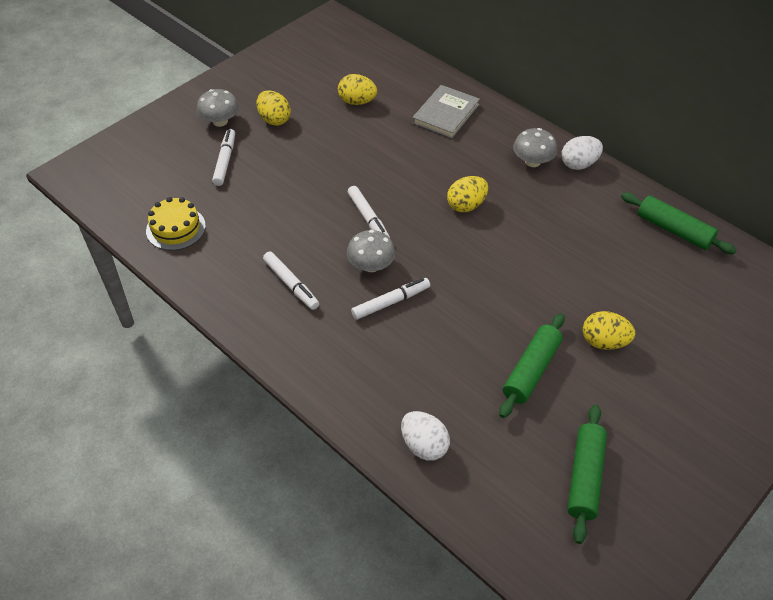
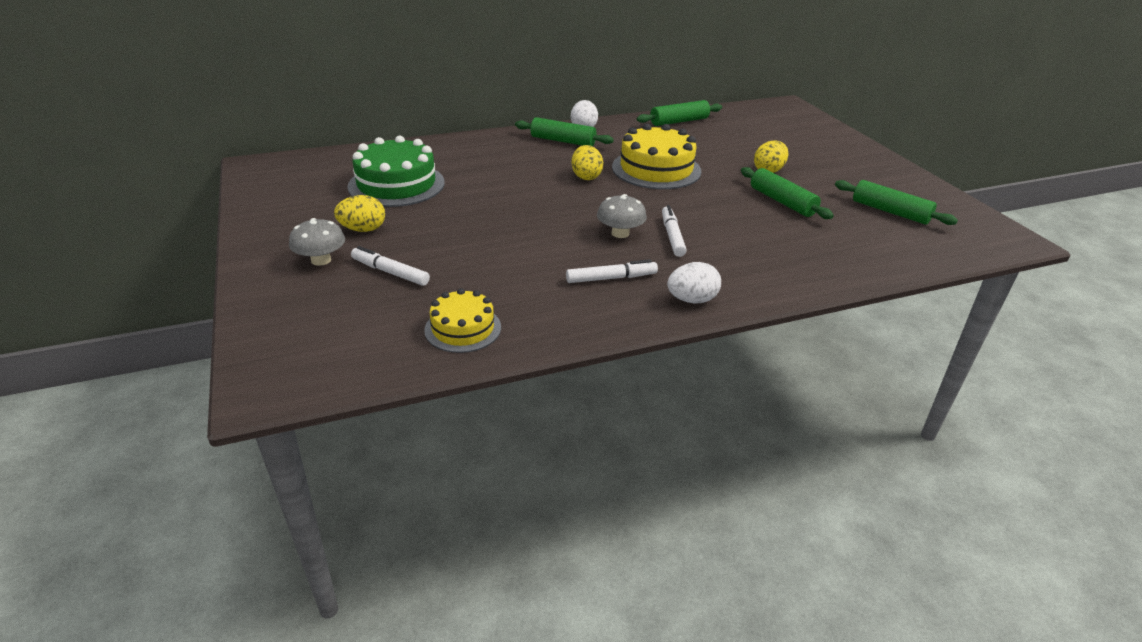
camera: 65 degrees left, 15 degrees down
(357, 102) = (396, 184): yellow egg -> green cake
(368, 218) = (560, 219): white marker -> none
(424, 445) = (840, 263): white egg -> white egg (692, 300)
(445, 114) = (466, 154): grey book -> none
(527, 249) = (656, 169): none -> yellow cake
(532, 161) = (563, 141): grey mushroom -> green rolling pin

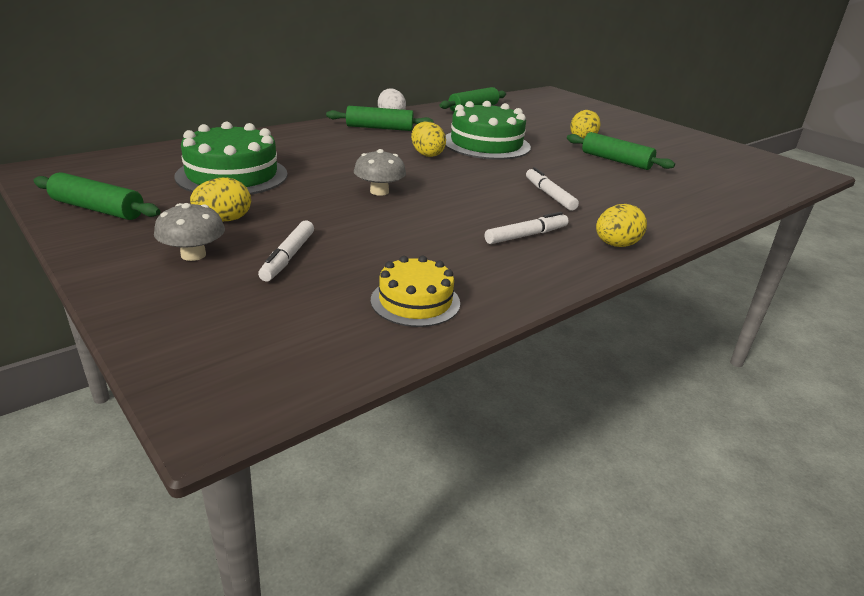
camera: 20 degrees left, 5 degrees down
(390, 272) = (288, 257): white marker -> white marker turned 90 degrees counterclockwise
(620, 233) = (500, 197): grey mushroom -> grey mushroom (379, 191)
(656, 169) = (486, 144): yellow cake -> green cake
(692, 300) = (616, 245): white egg -> yellow egg
(890, 211) = (705, 161): green rolling pin -> green rolling pin (98, 209)

